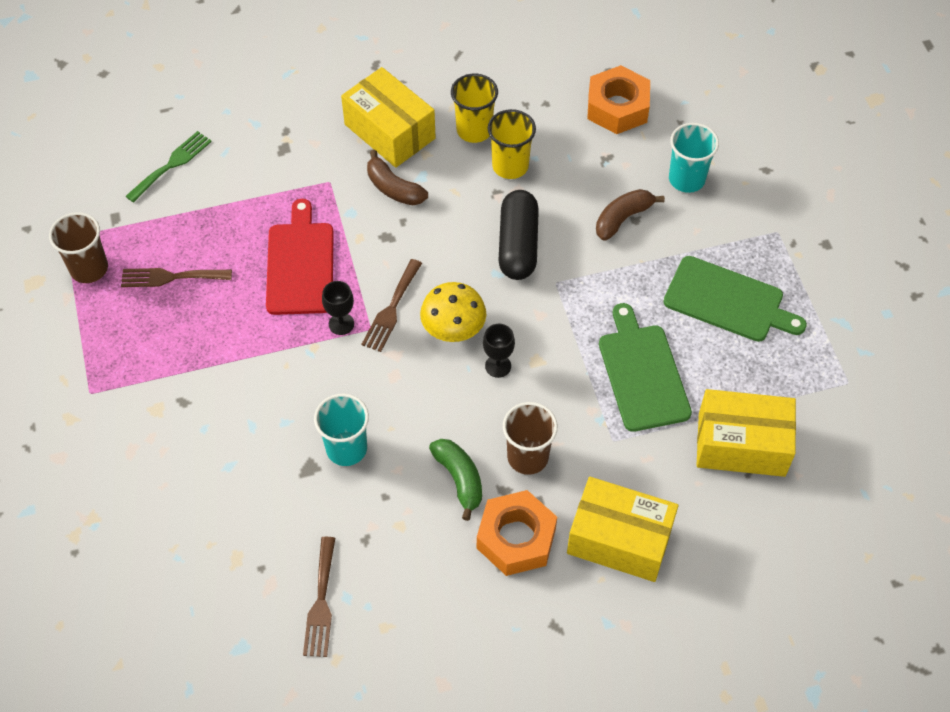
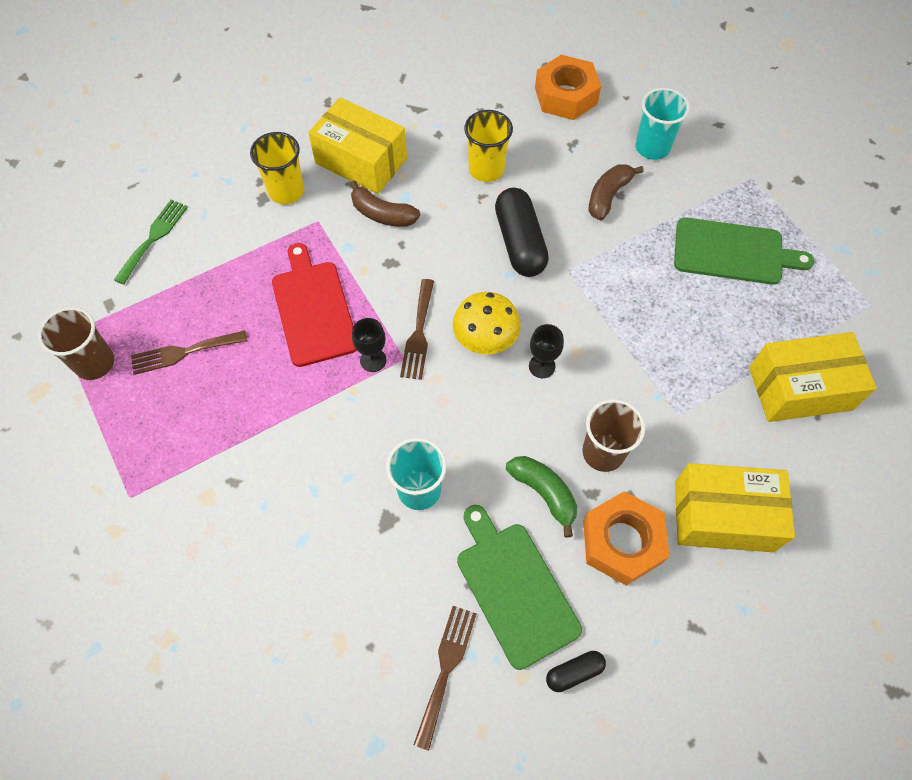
camera: 15 degrees left, 5 degrees up
(321, 602) = (446, 669): brown fork -> brown fork turned 150 degrees counterclockwise
(433, 634) = (574, 672): none -> black capsule
(474, 130) = (441, 143): yellow cup -> yellow cup (286, 191)
(642, 373) = (681, 340): green cutting board -> green cutting board (514, 588)

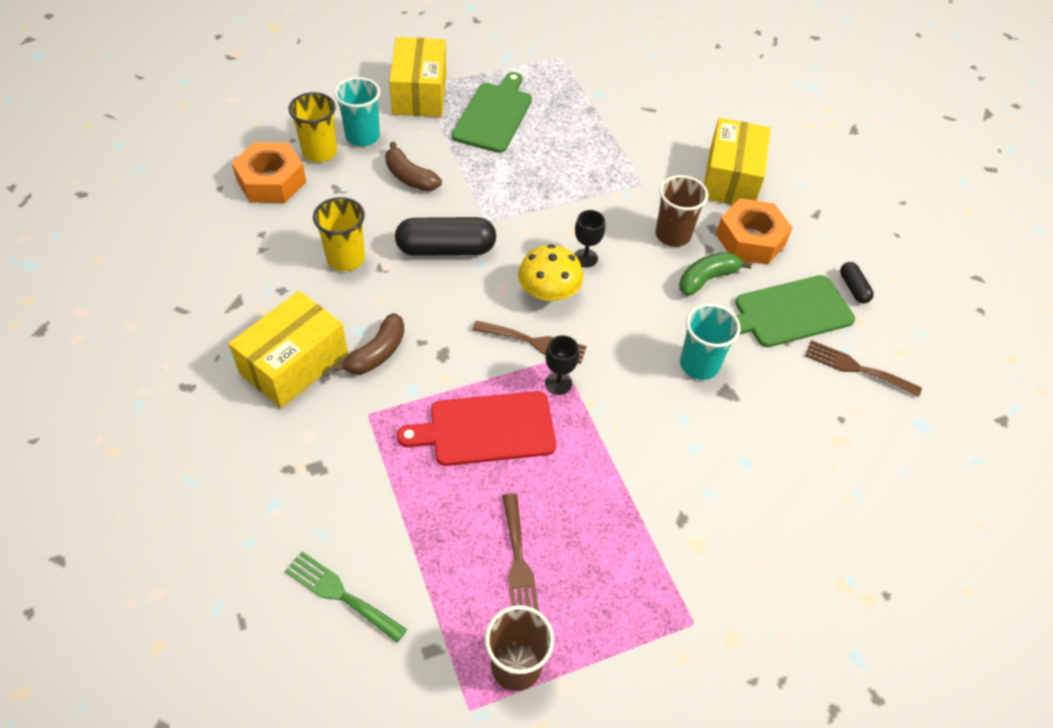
camera: 85 degrees left, 10 degrees down
(286, 191) = (313, 441): yellow cup -> yellow cup (319, 152)
(800, 388) = (628, 112): yellow box -> yellow box (419, 93)

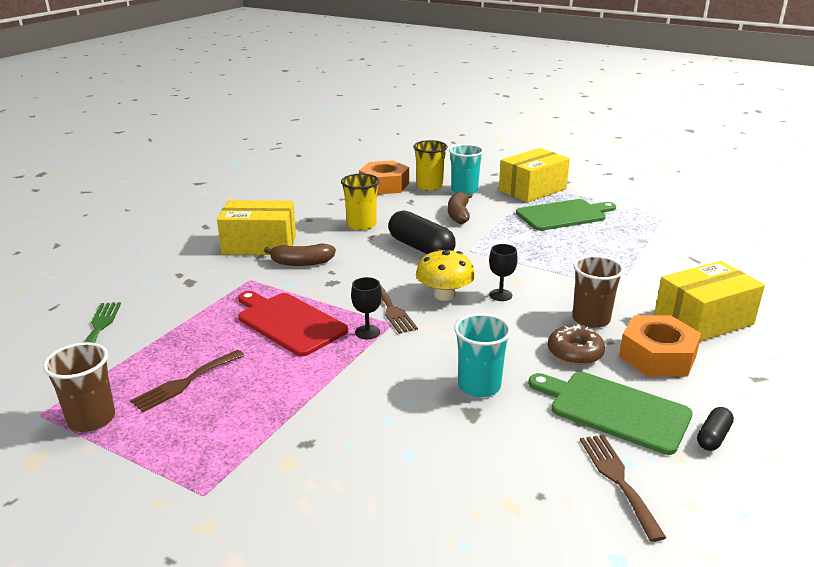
camera: 55 degrees right, 25 degrees down
(707, 279) = (575, 353): green banana -> brown donut

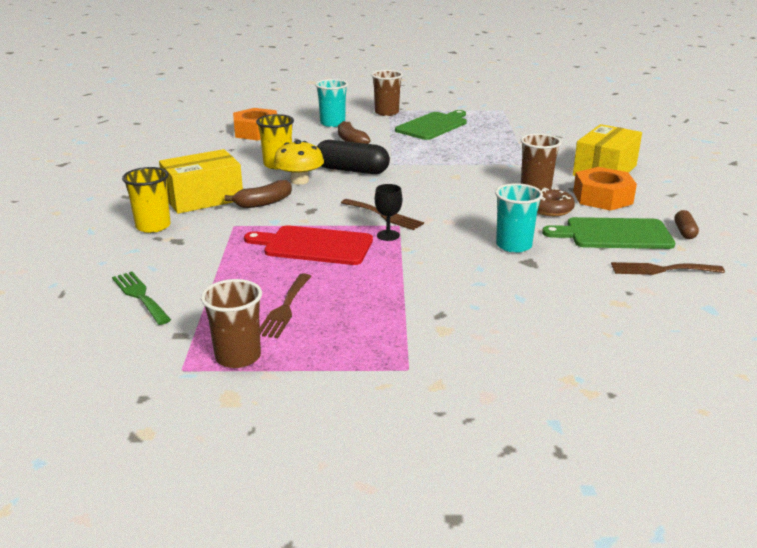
camera: 30 degrees left, 0 degrees up
(429, 186) = (298, 125): yellow cup -> yellow cup (153, 226)
(444, 295) = (414, 197): yellow mushroom -> yellow mushroom (299, 180)
(500, 295) = (455, 187): black goblet -> none
(532, 189) = (386, 113): yellow box -> brown cup
(618, 480) = (661, 270): brown fork -> brown fork turned 45 degrees counterclockwise
(713, 437) = (684, 232): black capsule -> brown capsule

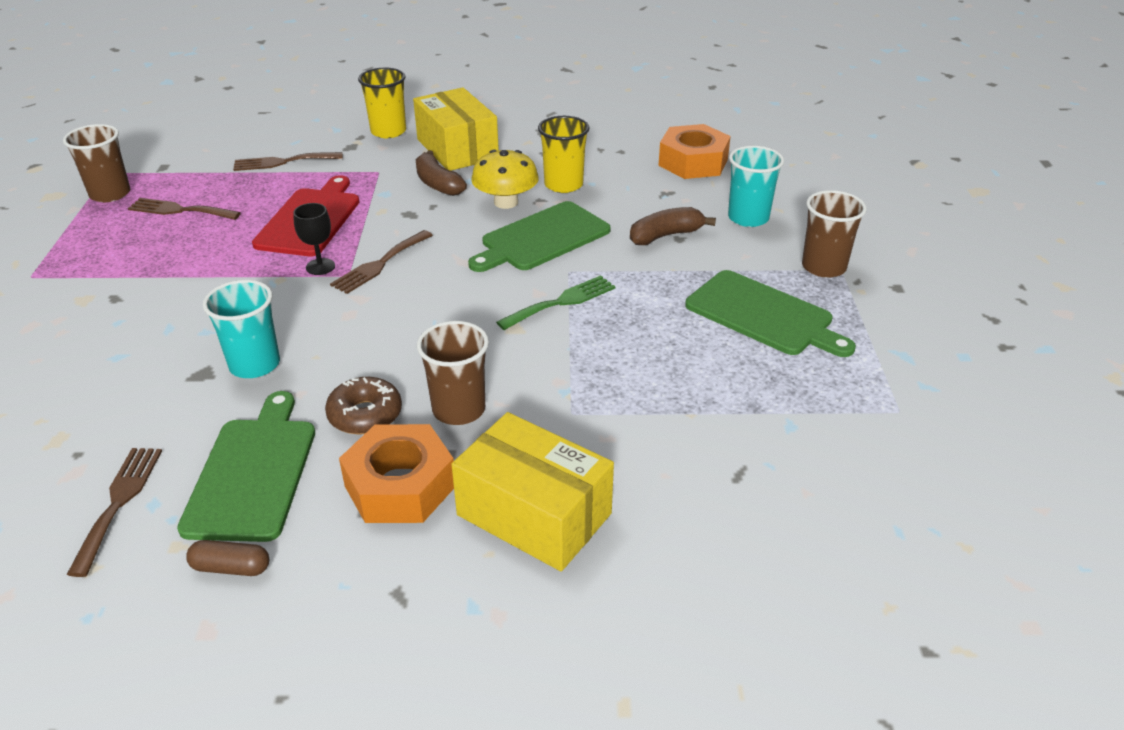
camera: 90 degrees right, 10 degrees up
(140, 296) = (241, 143): green fork -> green fork (561, 302)
(197, 269) = (283, 162): none -> brown fork
(351, 170) = (542, 238): black capsule -> green cutting board

